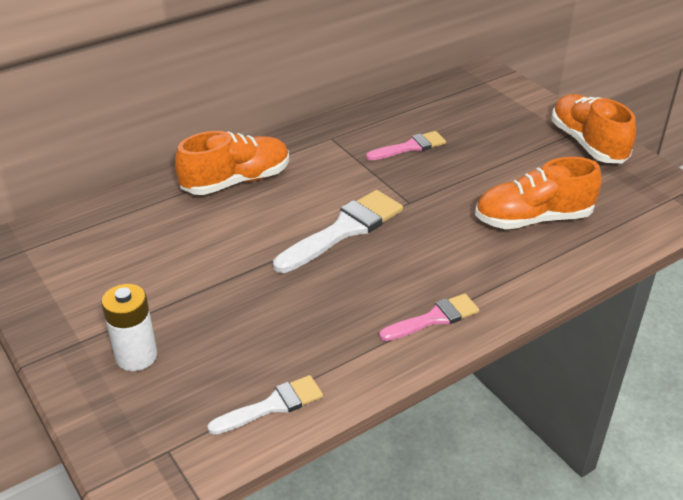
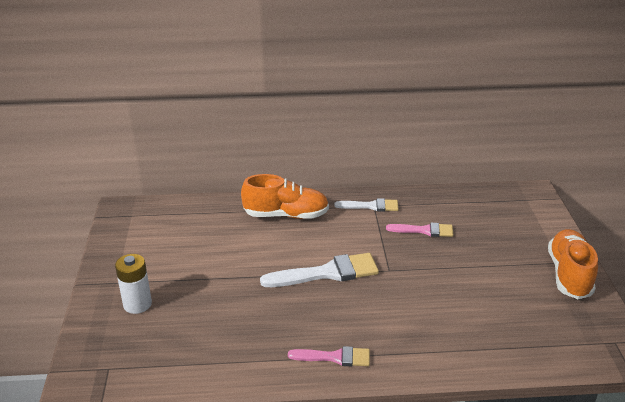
camera: 30 degrees right, 5 degrees down
(272, 405) = (186, 368): white brush -> white brush (371, 206)
(533, 219) = (470, 316): orange shoe -> none

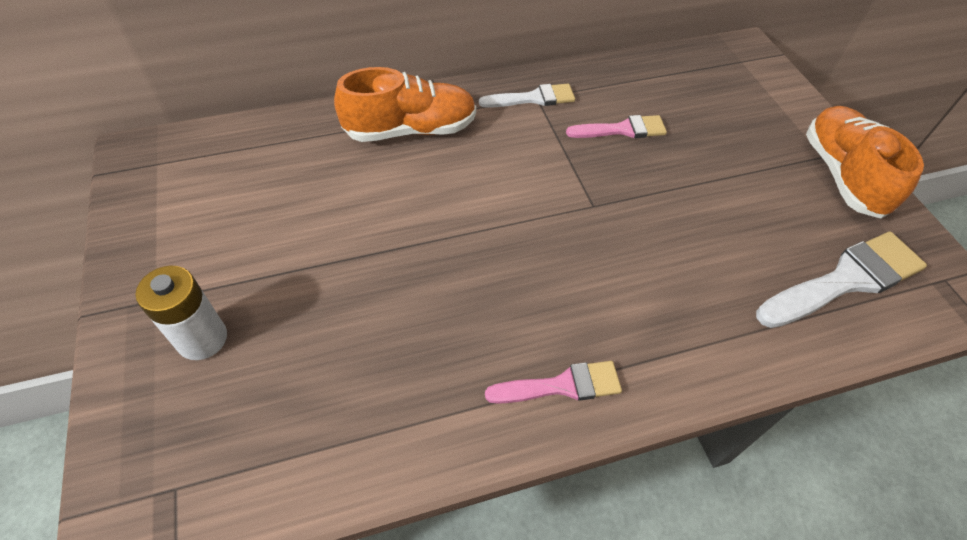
camera: 15 degrees left, 20 degrees up
(327, 273) = (503, 225): white brush -> white brush (845, 280)

